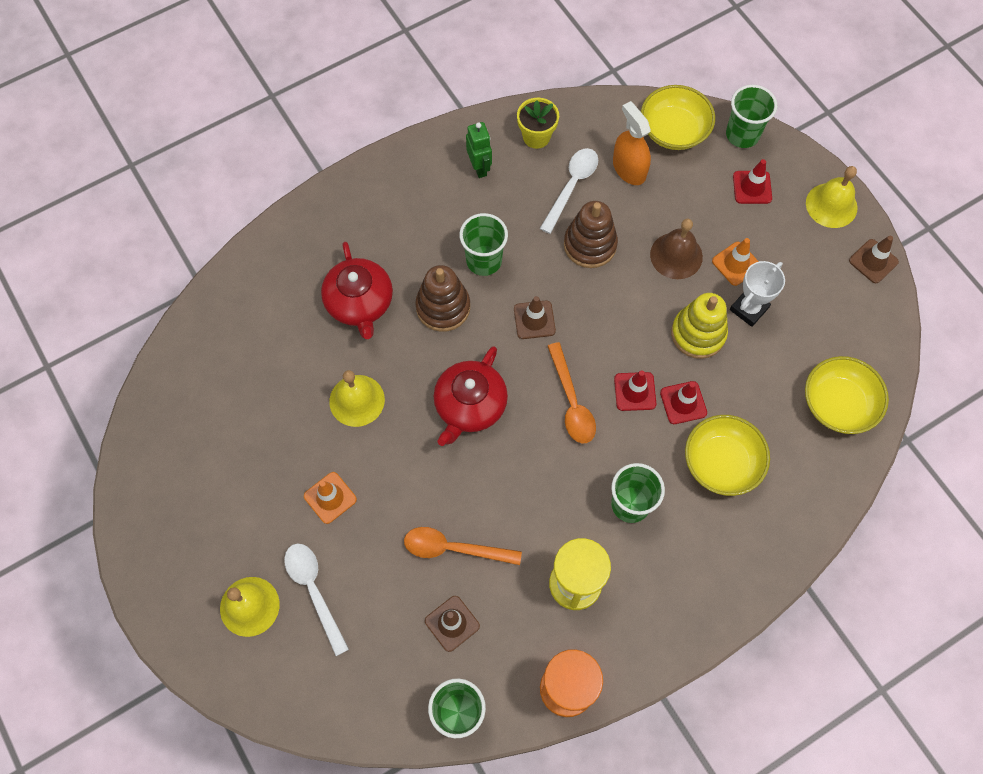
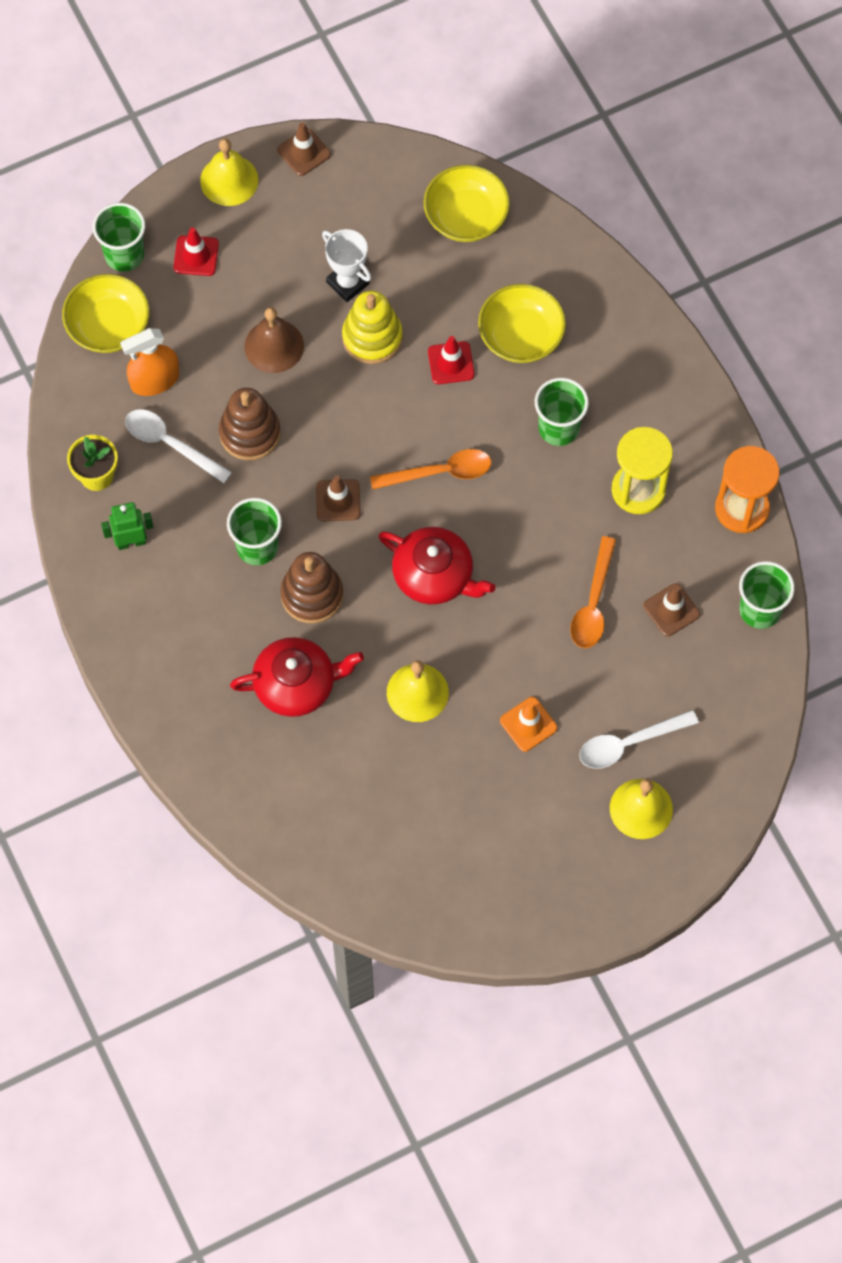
camera: 85 degrees left, 0 degrees up
(635, 391) = (433, 408): red traffic cone -> none
(736, 264) = (291, 287): orange traffic cone -> none

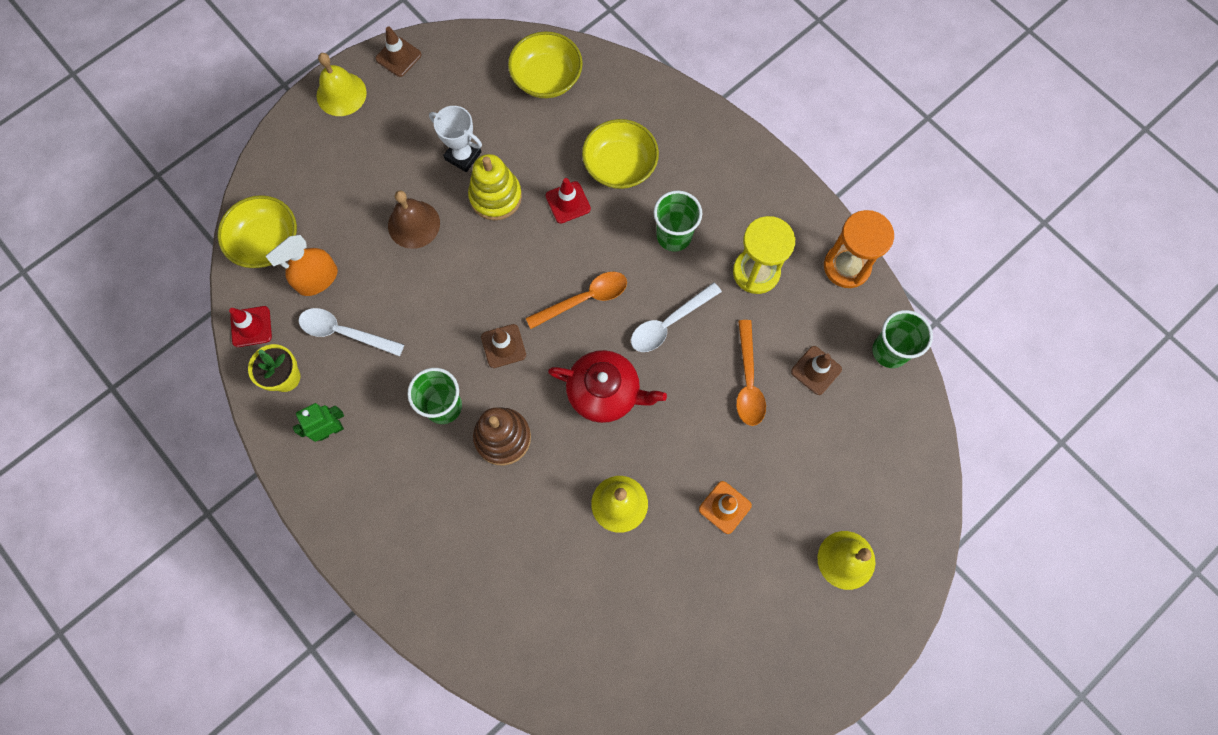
camera: 15 degrees left, 5 degrees up
(124, 255) = (266, 177): green cup -> none
(196, 256) = (328, 163): red traffic cone -> red traffic cone (251, 326)
(250, 433) = (412, 305): brown stacking toy -> none
(296, 684) = (510, 525): red teapot -> none
(629, 743) = (817, 501): white spoon -> white spoon (669, 323)

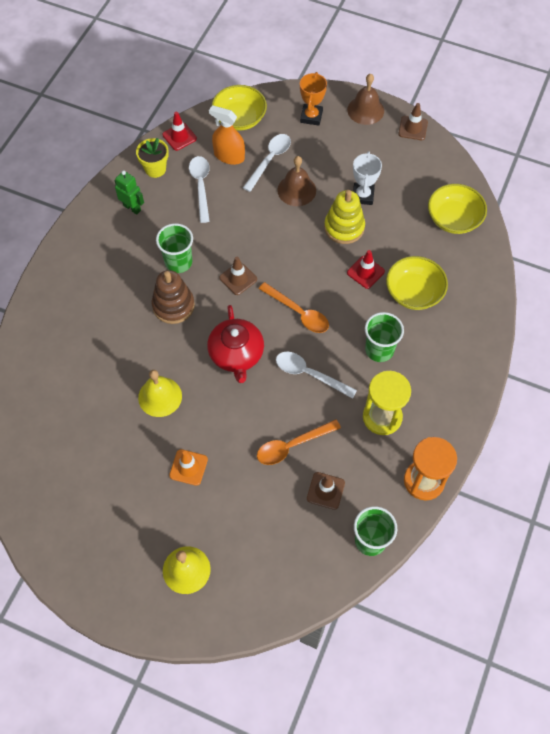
camera: 65 degrees right, 10 degrees down
(314, 158) = (311, 117): none -> orange trophy
(341, 94) = (365, 110): yellow bell -> brown bell
(352, 235) = (269, 160): none -> white spoon

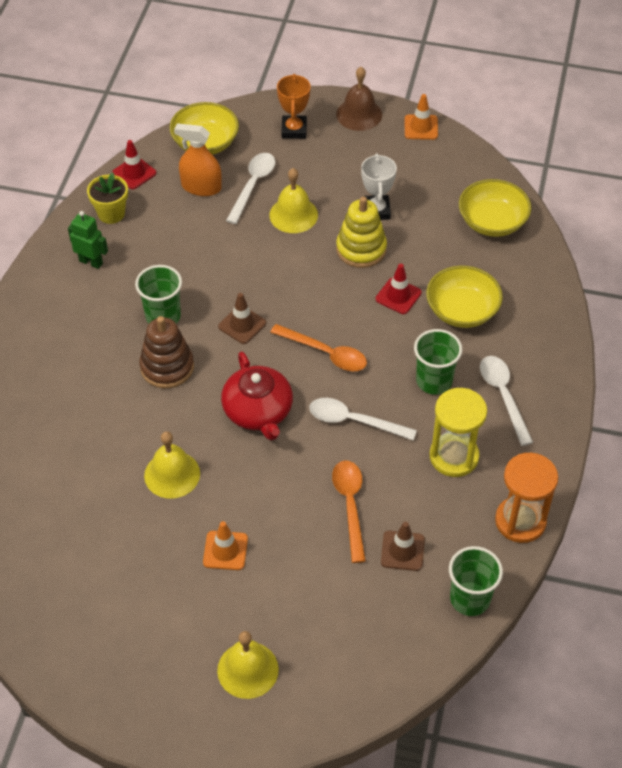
camera: 10 degrees left, 10 degrees down
(201, 186) = (173, 226): white spoon -> white spoon (503, 396)
(292, 445) = (350, 505): orange spoon -> orange spoon turned 120 degrees clockwise
(296, 190) = (293, 215): brown bell -> yellow bell
(413, 128) = (421, 127): brown traffic cone -> orange traffic cone

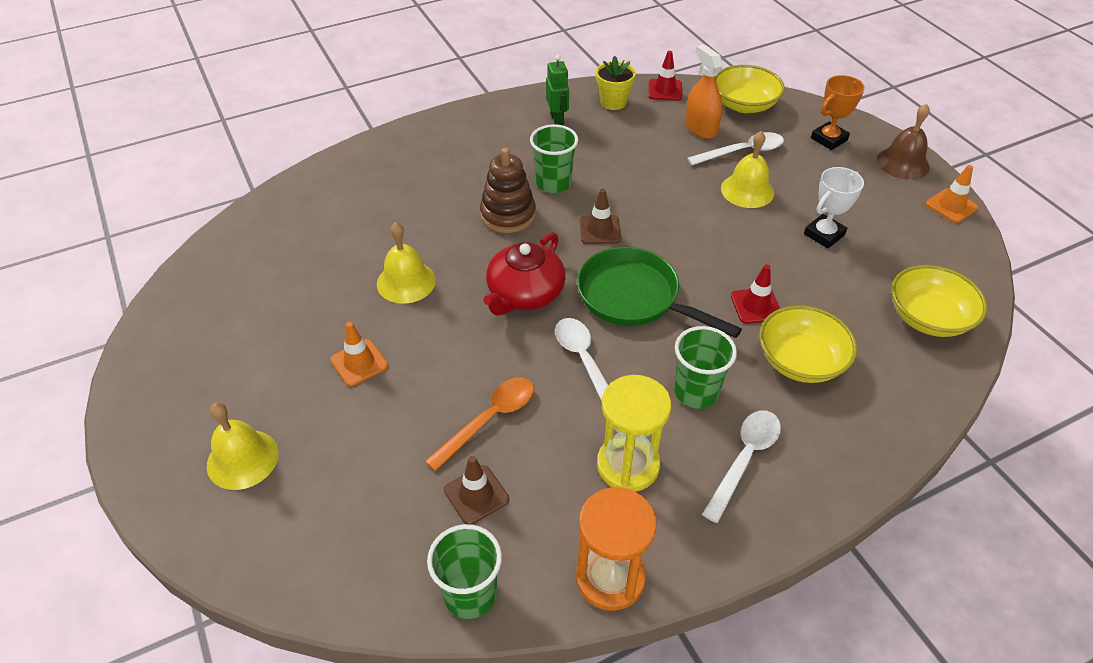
camera: 50 degrees right, 5 degrees down
(325, 353) = (634, 297): orange spoon -> green pan
(361, 249) = (771, 251): yellow stacking toy -> none

